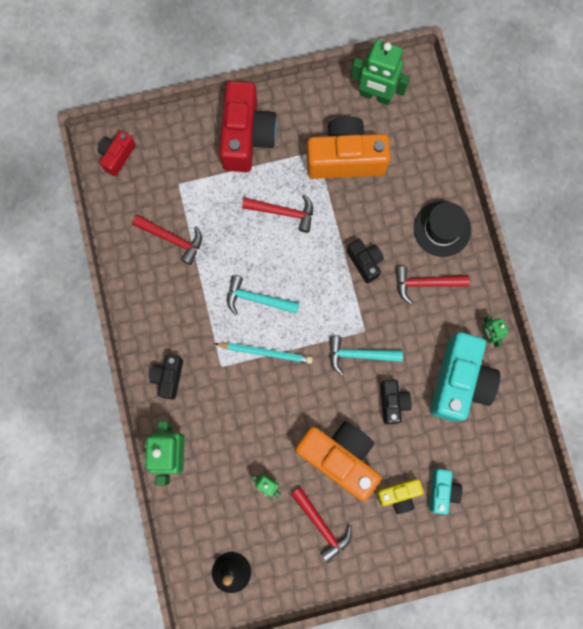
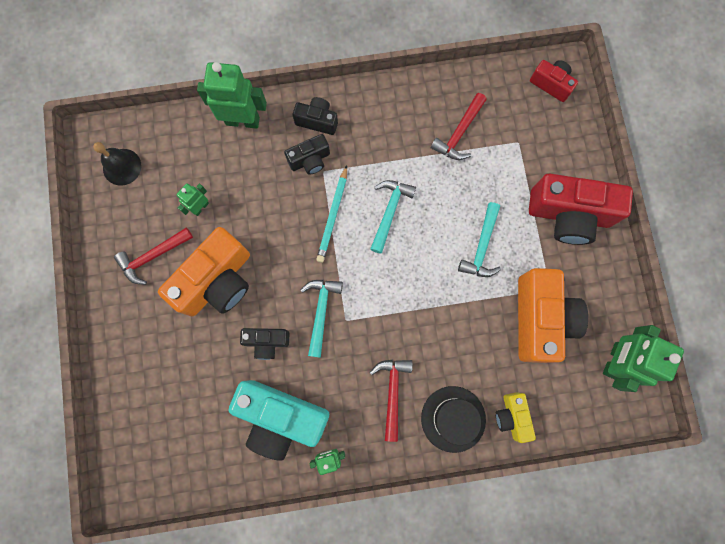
camera: 95 degrees right, 0 degrees up
(283, 212) = (481, 246): red hammer -> turquoise hammer
(365, 262) = (421, 328): black camera -> black camera (310, 160)
(399, 495) = (171, 338): yellow camera -> yellow camera (511, 416)
(442, 491) = (169, 384): turquoise camera -> none

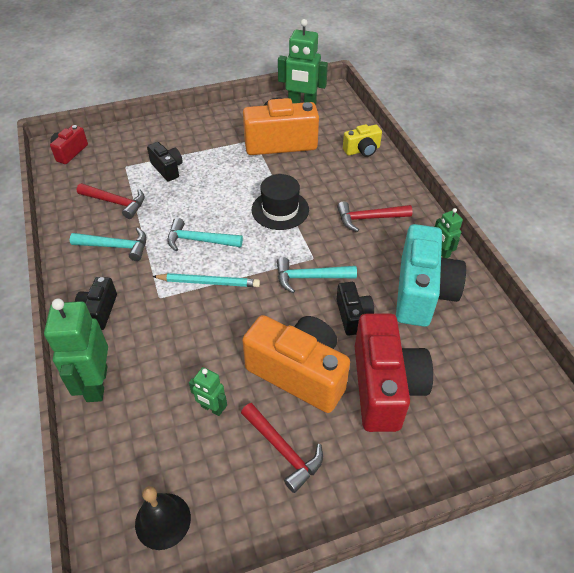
camera: 100 degrees left, 30 degrees down
(310, 160) = (146, 310): black camera -> black camera (167, 169)
(453, 419) = (376, 180): black hat -> black hat (280, 210)
(481, 246) = (224, 178): turquoise hammer -> turquoise hammer (115, 246)
(569, 215) = (190, 134): red camera -> red camera (385, 386)

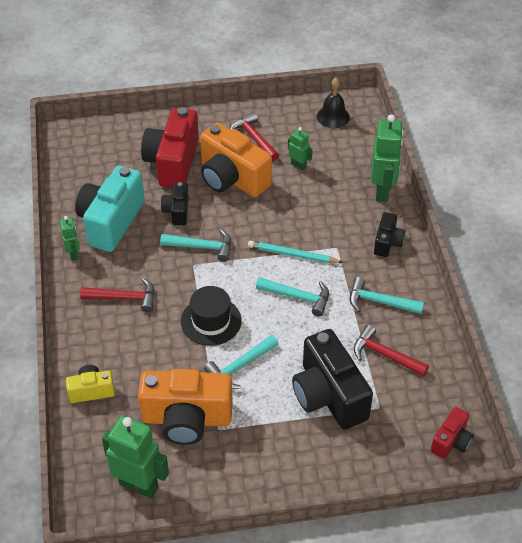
camera: 170 degrees left, 0 degrees up
(167, 169) = (328, 395): black camera -> black camera, size x1.95
(245, 179) = (240, 366): none -> turquoise hammer

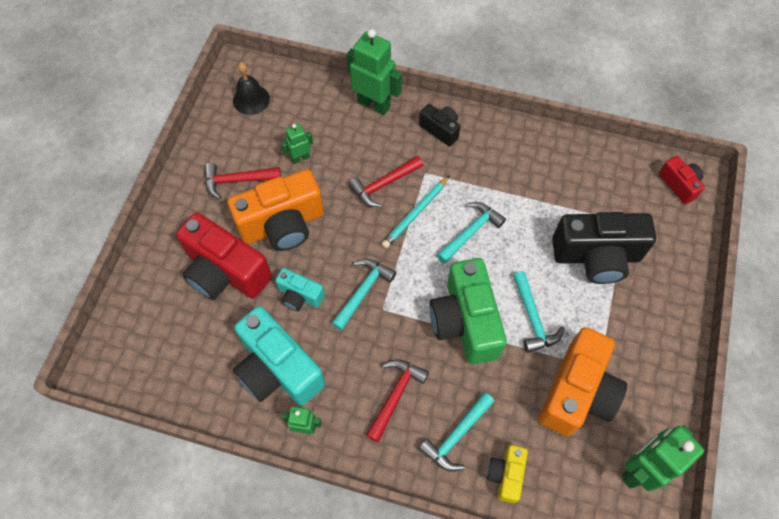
camera: 65 degrees left, 15 degrees up
(177, 211) = (299, 296): black camera -> turquoise camera
(211, 321) = (465, 322): black hat -> green camera
(380, 302) = (507, 168): turquoise hammer -> turquoise hammer (456, 435)
(385, 355) = (569, 191): red hammer -> red hammer (384, 184)

